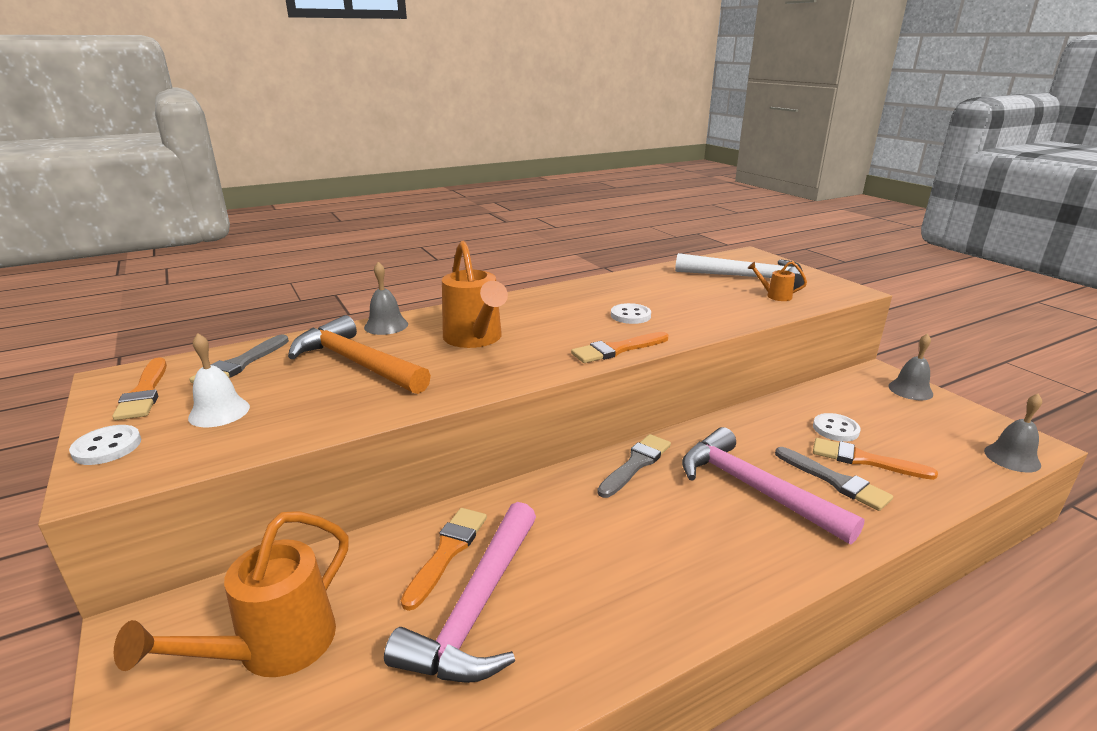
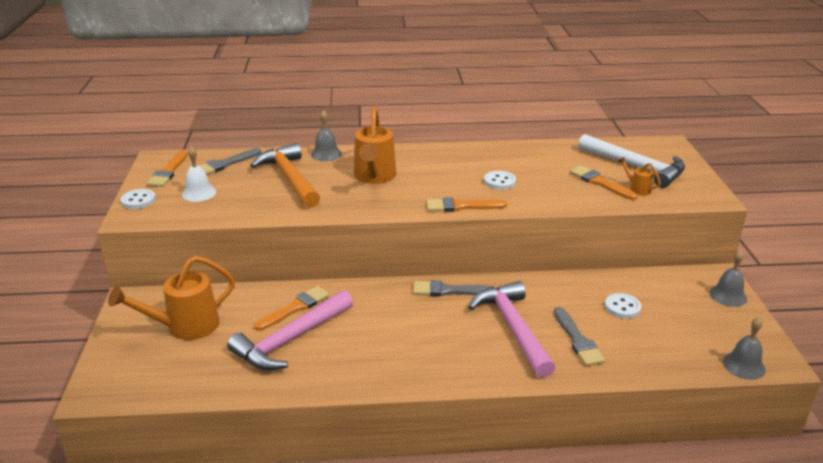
camera: 25 degrees right, 5 degrees up
(636, 464) = (449, 290): grey brush -> grey brush turned 150 degrees counterclockwise
(864, 460) = (618, 333): orange brush -> orange brush (600, 182)

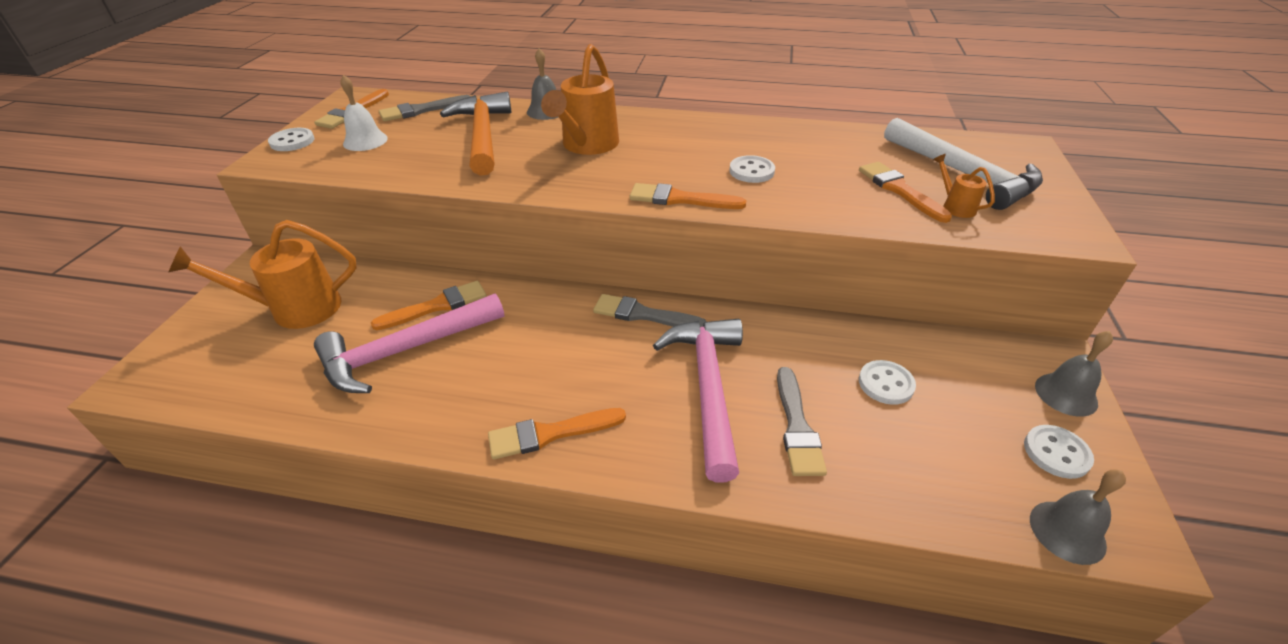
camera: 15 degrees right, 10 degrees up
(424, 371) = (550, 433): none -> orange brush
(729, 328) = (1056, 453): none -> white button

